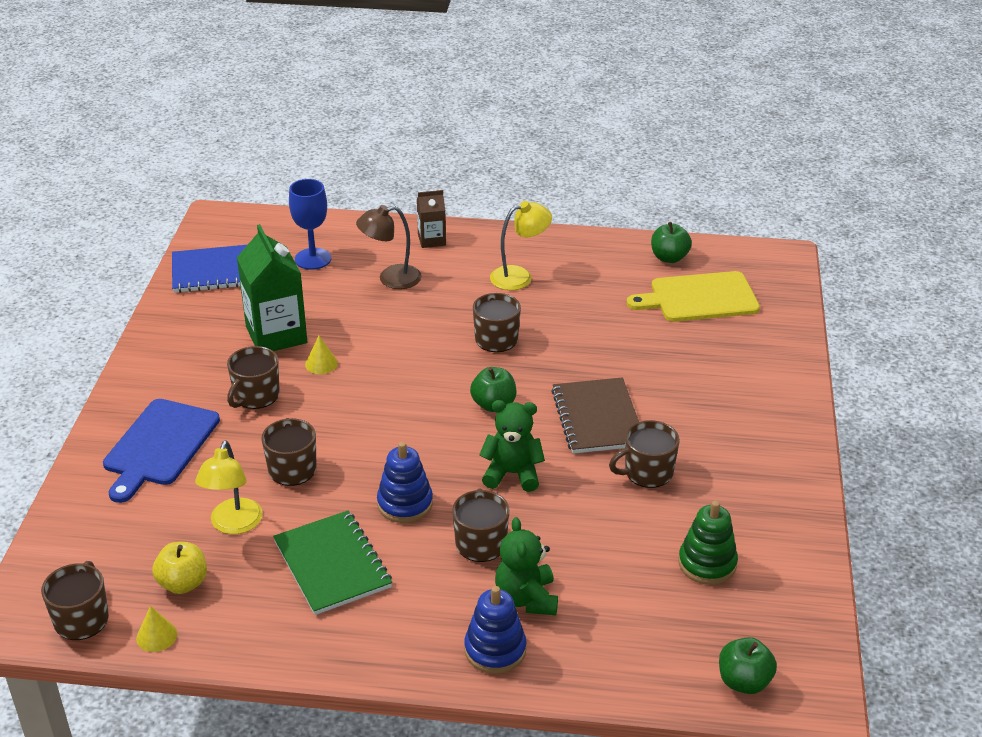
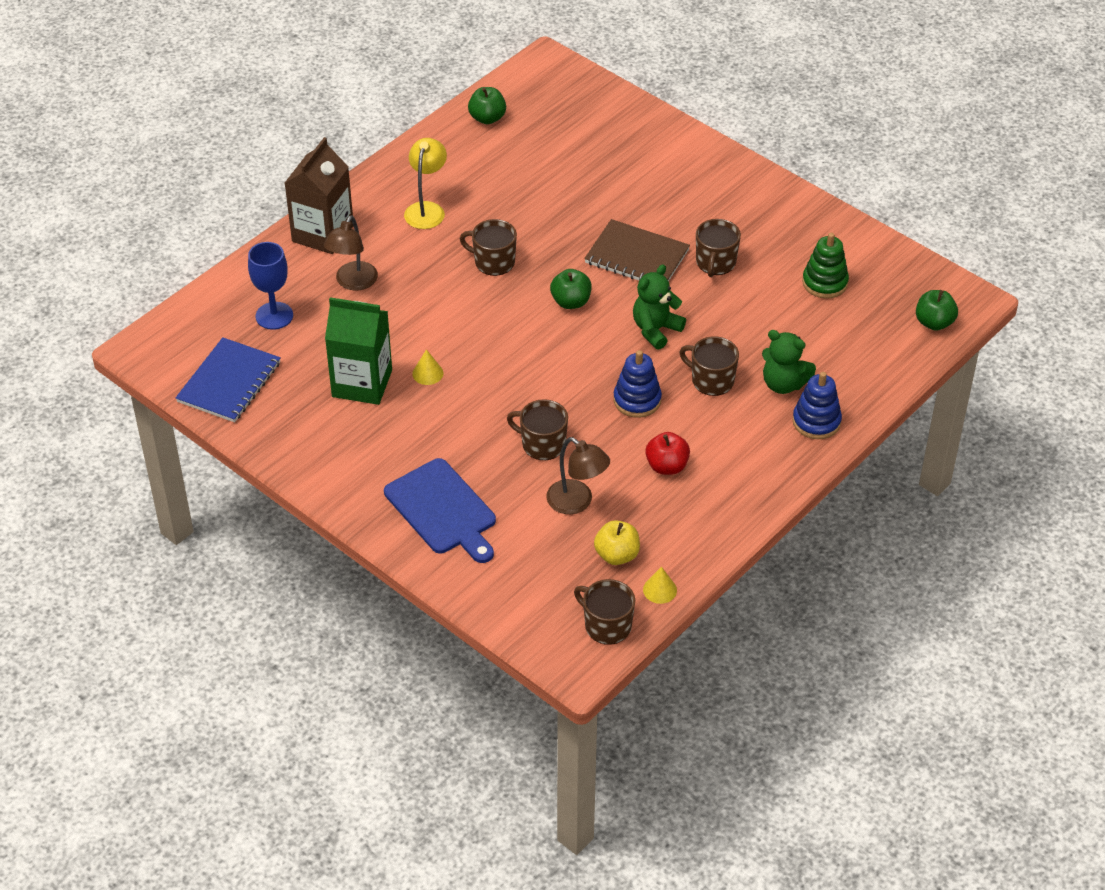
camera: 55 degrees left, 10 degrees up
(233, 525) = (577, 502): yellow lamp -> brown lamp
(255, 396) = (432, 428): brown mug -> none
(332, 564) = (667, 466): green notebook -> red apple
(431, 240) = (323, 233): brown carton -> brown carton, size x1.86
(699, 298) = (552, 131): yellow cutting board -> none

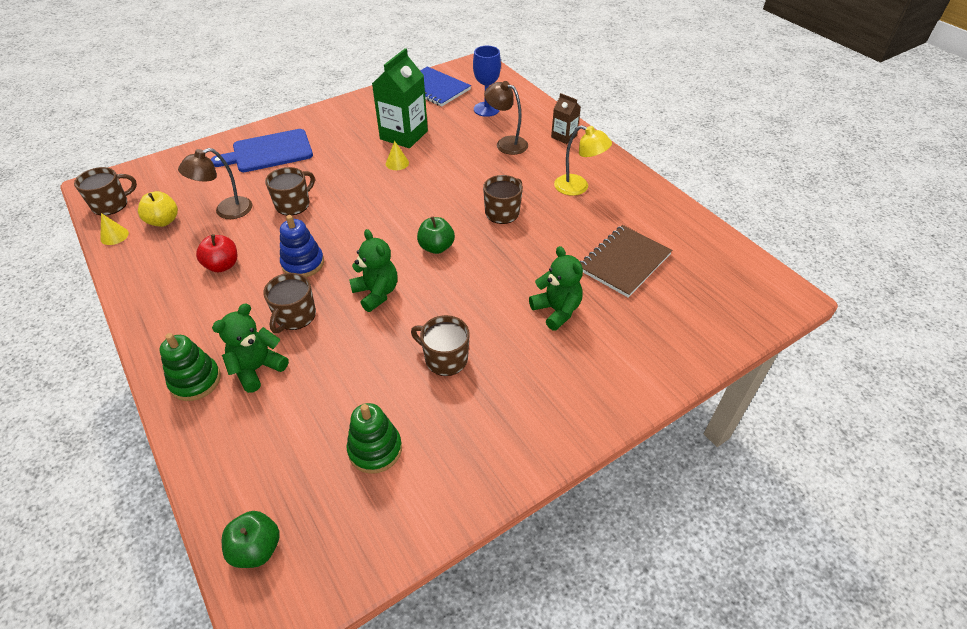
camera: 105 degrees right, 0 degrees up
(323, 233) = (564, 136): brown carton -> brown carton, size x0.54
(487, 118) = (696, 239): green apple -> none
(626, 201) = (556, 310): none -> green teddy bear
(636, 256) = (476, 301): brown notebook -> brown notebook (624, 262)
(711, 380) = (295, 316): brown mug -> brown mug turned 150 degrees clockwise
(816, 421) = (195, 381): blue stacking toy -> green stacking toy

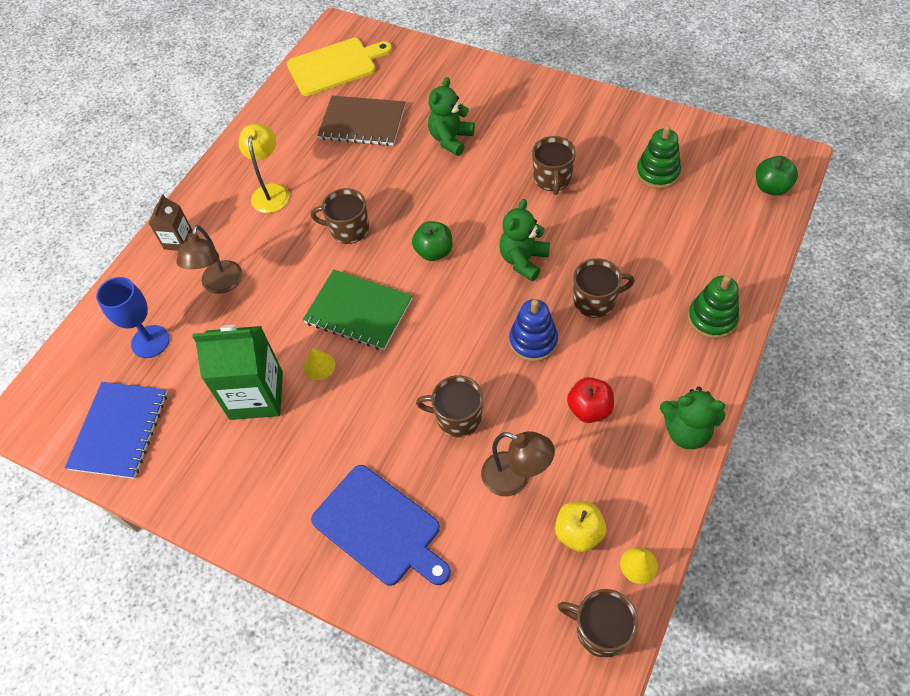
camera: 115 degrees left, 10 degrees up
(257, 368) = (664, 286): green teddy bear -> green teddy bear (686, 431)
(421, 192) = (358, 311): none -> green notebook
(723, 273) = (335, 66): none -> yellow cutting board

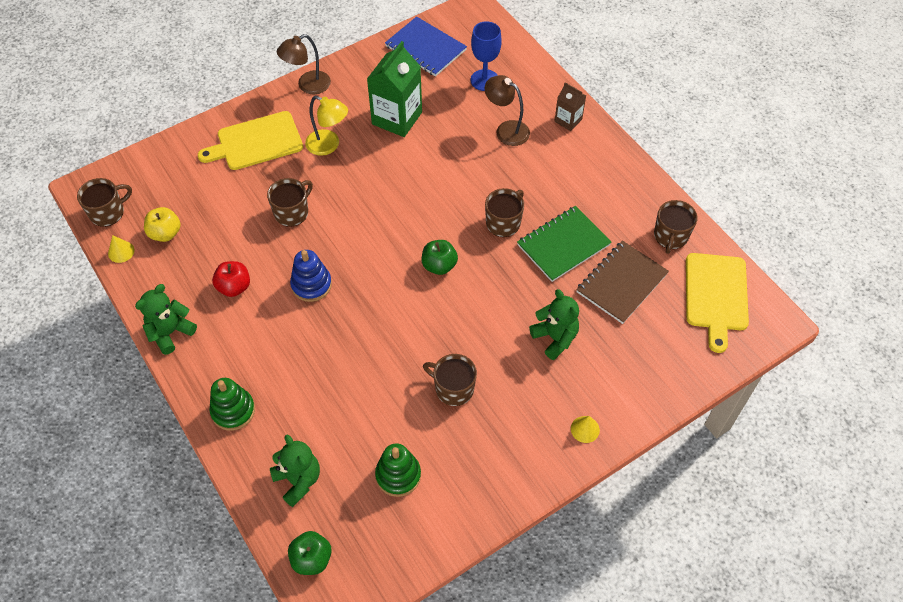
camera: 115 degrees right, 0 degrees up
(271, 191) = (580, 190): yellow lamp -> yellow lamp (329, 145)
(319, 366) = (392, 157): yellow cone -> yellow cone (585, 429)
(358, 311) = (420, 196): green notebook -> green notebook (563, 245)
(380, 527) = (256, 142): blue cutting board -> yellow cutting board
(515, 478) = (226, 221): brown lamp -> brown lamp (308, 86)
(523, 260) = (385, 318): green teddy bear -> green teddy bear (298, 480)
(595, 300) = (312, 344): brown mug -> brown mug (670, 236)

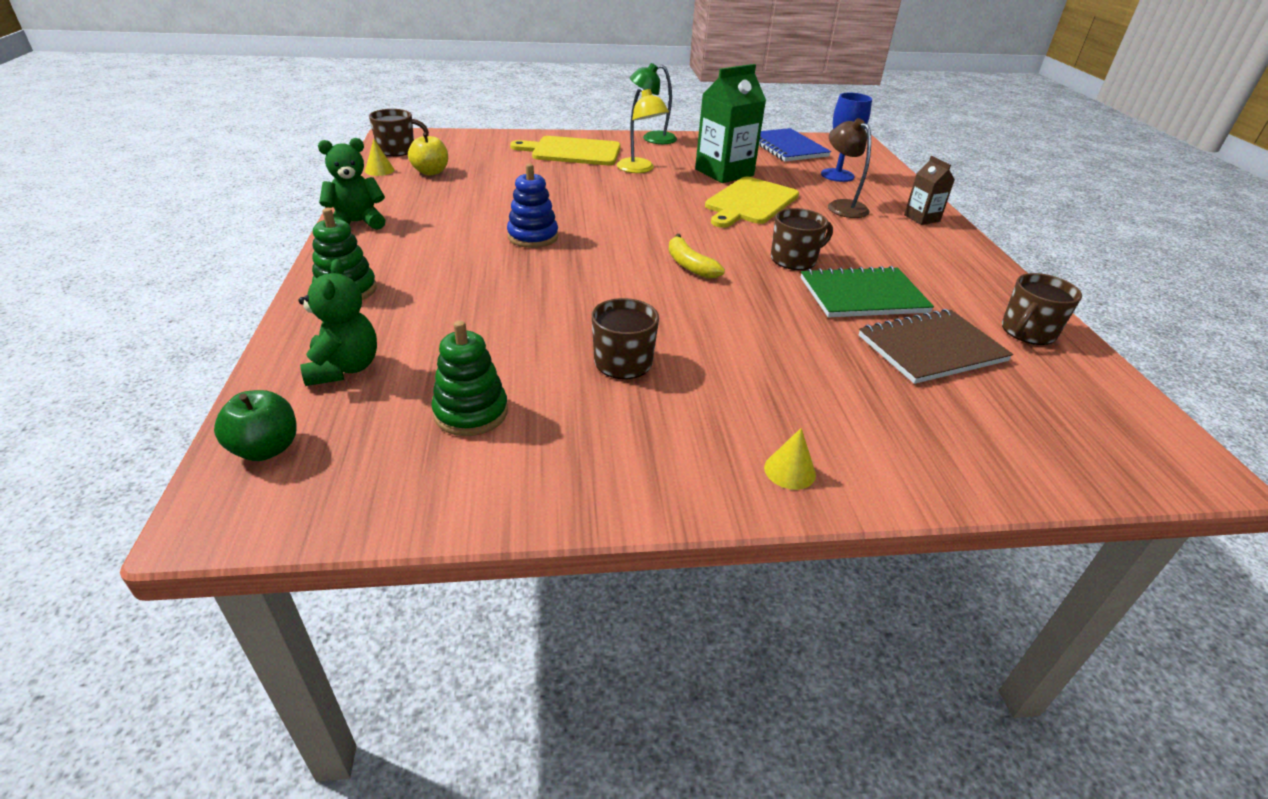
camera: 25 degrees right, 20 degrees down
(234, 287) = (454, 216): red apple -> none
(292, 212) = (563, 192): brown mug -> none
(308, 86) = (652, 138): brown lamp -> green lamp
(439, 265) = (690, 265): green apple -> yellow banana
(555, 338) = (801, 365): green teddy bear -> none
(716, 295) = (1087, 406): yellow cutting board -> yellow cutting board (750, 202)

